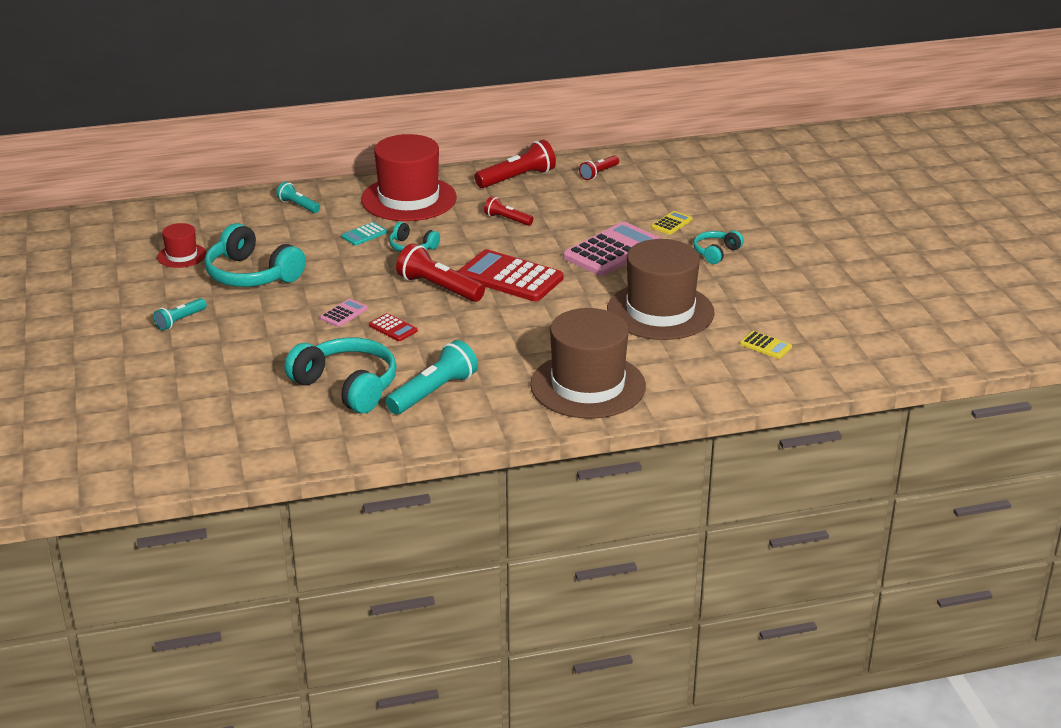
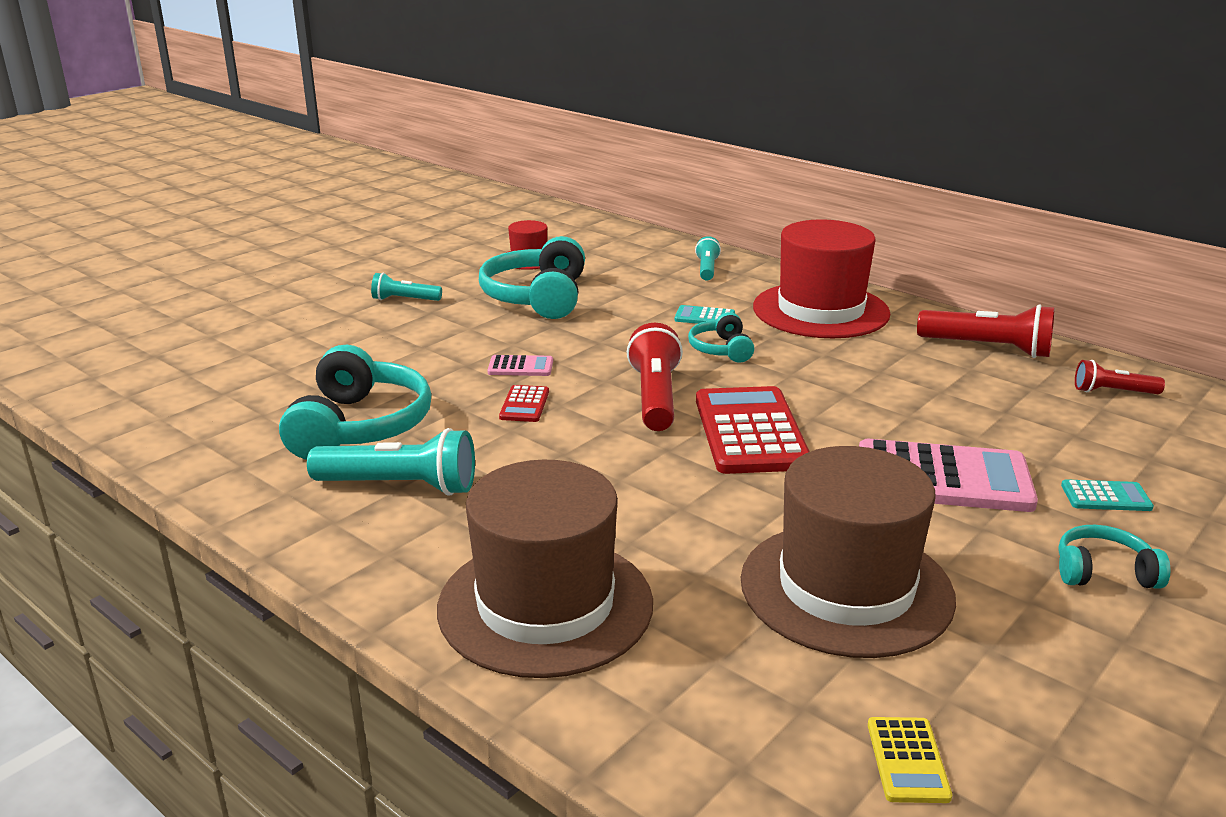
camera: 55 degrees right, 5 degrees down
(507, 219) = (883, 378): red flashlight -> none
(671, 223) = (1106, 497): yellow calculator -> turquoise calculator

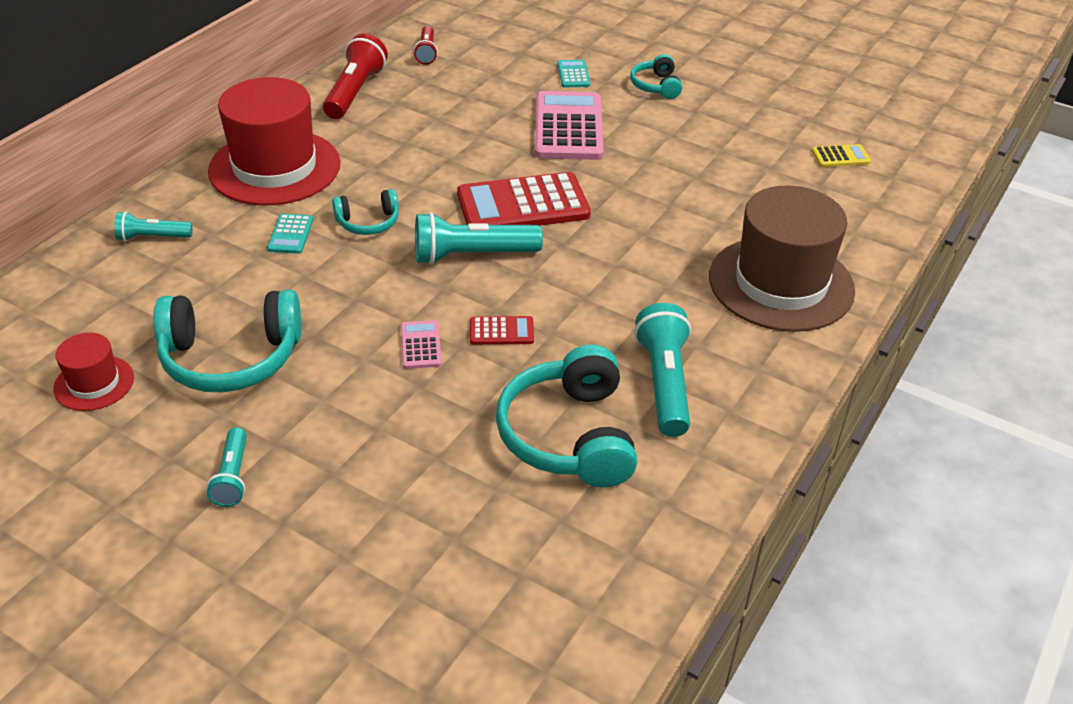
camera: 100 degrees left, 15 degrees up
(359, 426) = (569, 435): turquoise headphones -> turquoise headphones turned 90 degrees counterclockwise
(655, 397) = (472, 255): red flashlight -> turquoise flashlight
(846, 588) = (709, 169): brown hat -> none

